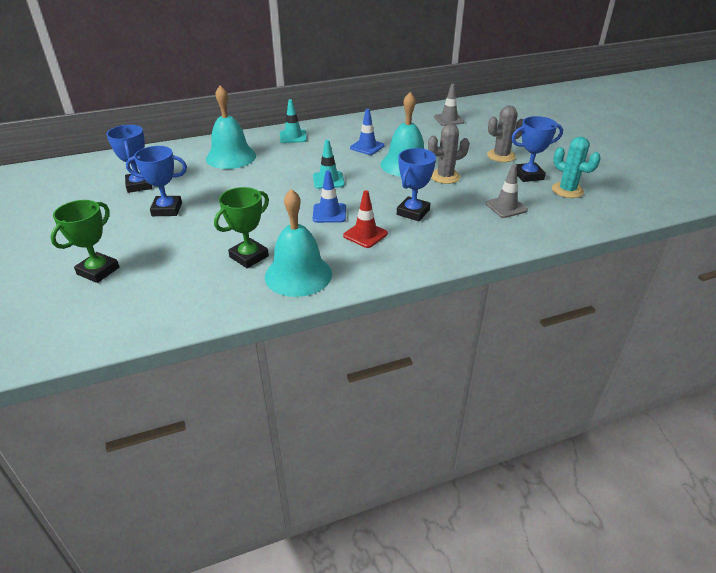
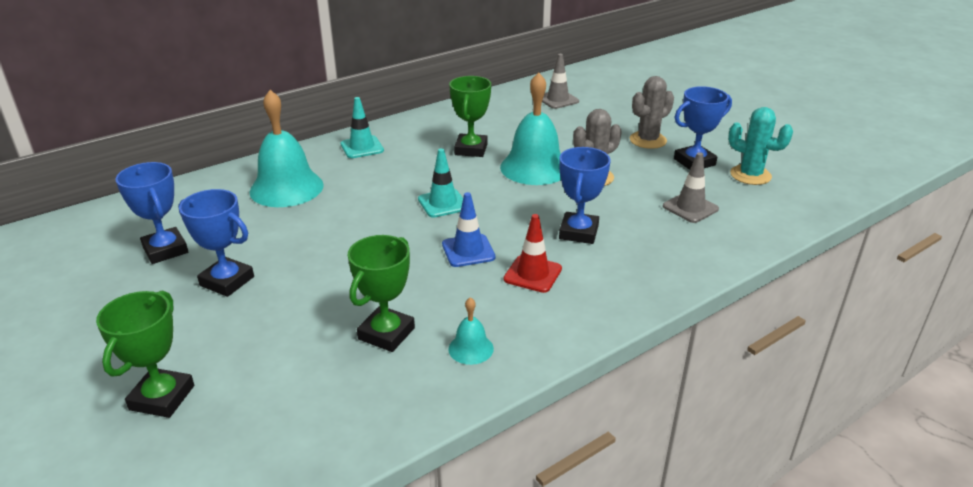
camera: 15 degrees left, 5 degrees down
(167, 209) = (227, 281): blue trophy -> blue trophy turned 45 degrees clockwise
(298, 275) = (471, 348): turquoise bell -> turquoise bell, size x0.46
(367, 147) = (471, 149): blue traffic cone -> green trophy

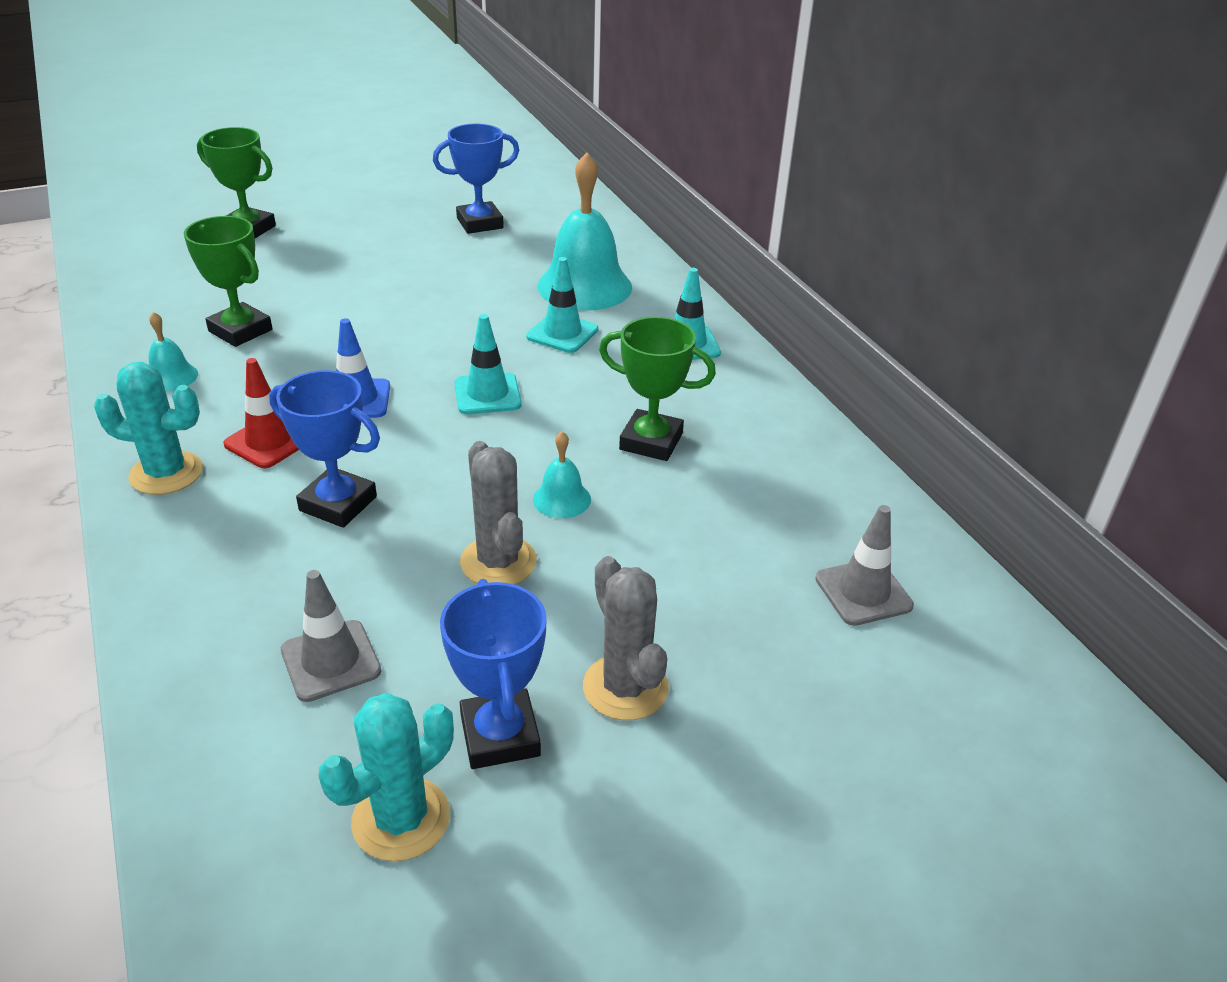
camera: 100 degrees right, 5 degrees up
(227, 281) = (400, 253): blue trophy -> none
(357, 188) = (562, 333): none -> turquoise traffic cone
(534, 167) = (562, 499): turquoise bell -> turquoise bell, size x0.46
(589, 307) = (166, 473): none -> turquoise cactus

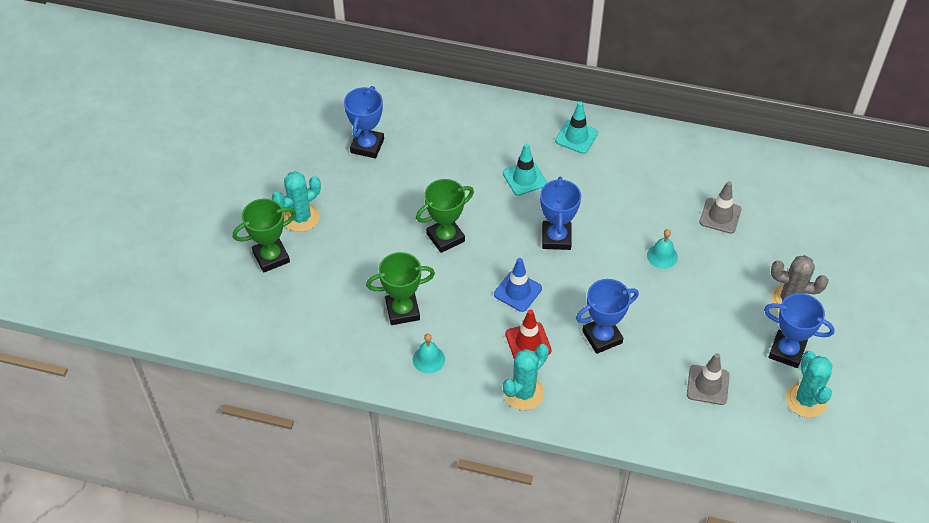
camera: 50 degrees left, 15 degrees up
(325, 225) = (301, 218): none -> turquoise cactus
(487, 394) = (556, 238): turquoise traffic cone -> blue trophy
(498, 562) = (688, 300): grey cactus -> none
(584, 286) = (484, 142): turquoise bell -> none
(651, 441) = (645, 200): green trophy -> green trophy (445, 237)
(863, 592) = (794, 197): grey traffic cone -> grey traffic cone (720, 216)

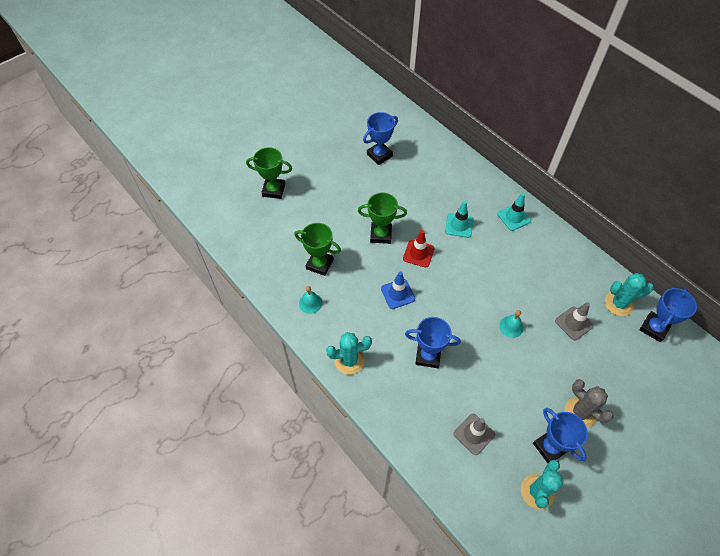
camera: 35 degrees right, 5 degrees up
(301, 218) = (308, 177): turquoise cactus -> turquoise cactus (619, 304)
(528, 342) = (378, 330): red traffic cone -> red traffic cone (418, 253)
(556, 238) = (449, 274): blue trophy -> blue trophy (654, 328)

